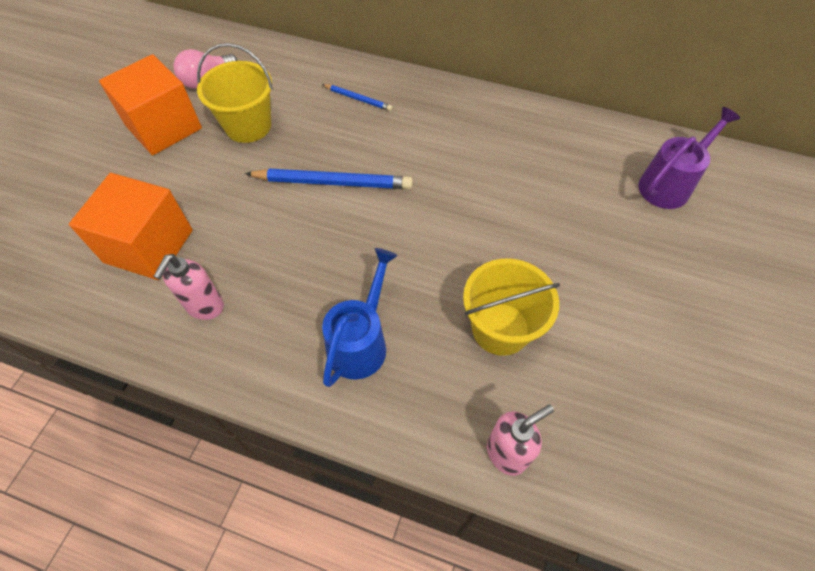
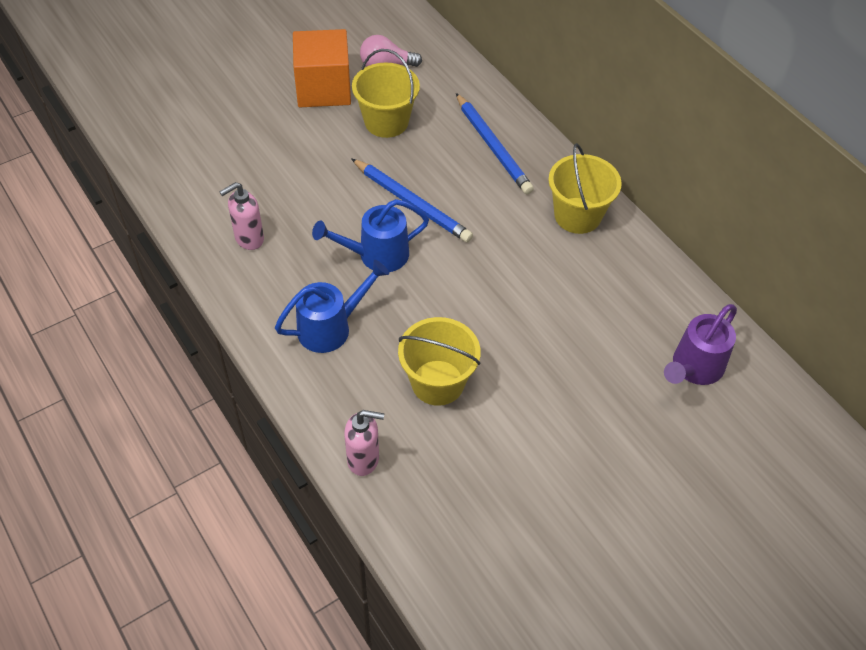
camera: 35 degrees right, 5 degrees down
(149, 246) = (245, 174): orange cube -> none
(342, 247) = (376, 255): none -> blue watering can
(358, 99) = (493, 146): blue pencil -> blue pencil, size x1.90
(474, 117) = (577, 215): none -> yellow bucket
(669, 184) = (693, 368): purple watering can -> purple watering can turned 135 degrees clockwise

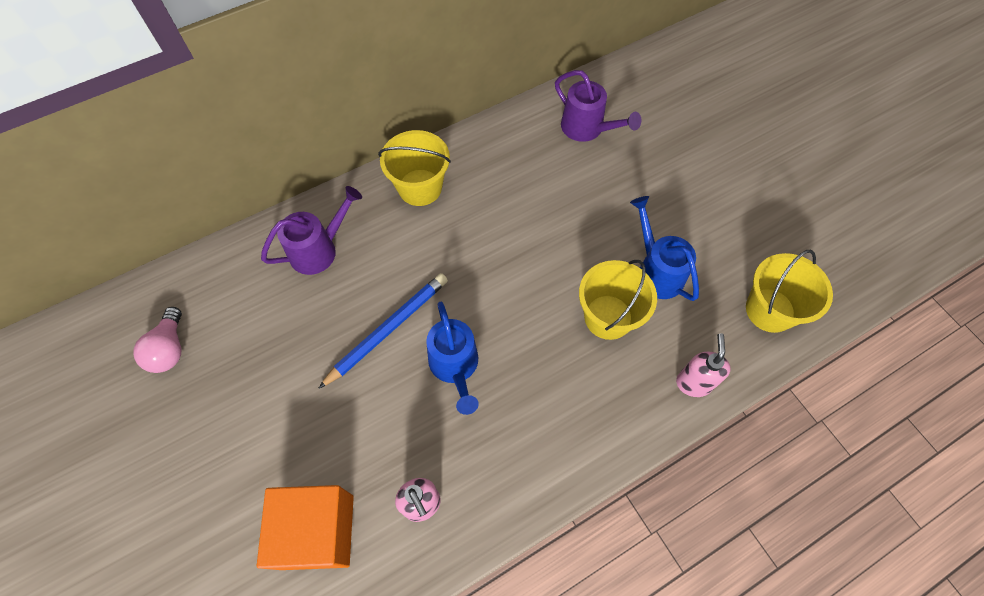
camera: 85 degrees left, 10 degrees up
(323, 88) = (191, 421): orange cube -> orange cube (317, 531)
(331, 327) = (546, 412): blue watering can -> blue watering can (656, 270)
(386, 122) = (262, 351): yellow bucket -> yellow bucket (770, 310)
(493, 146) = (319, 249): blue pencil -> purple watering can

